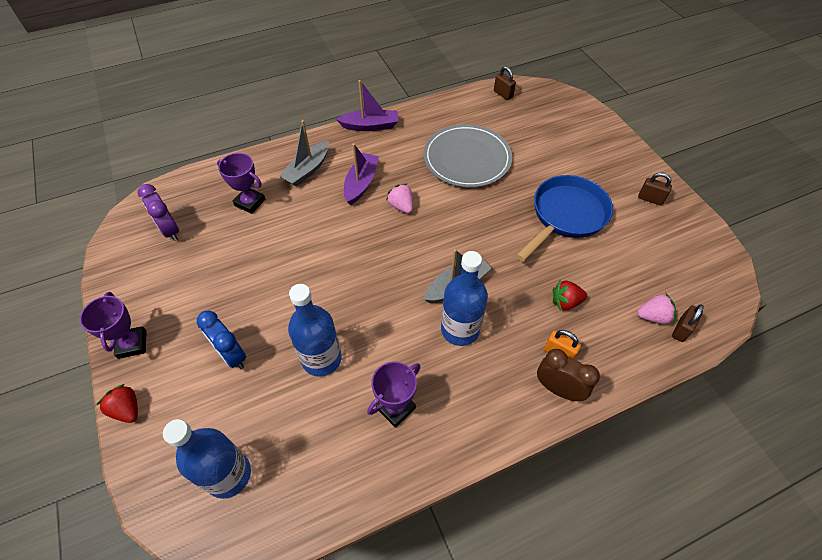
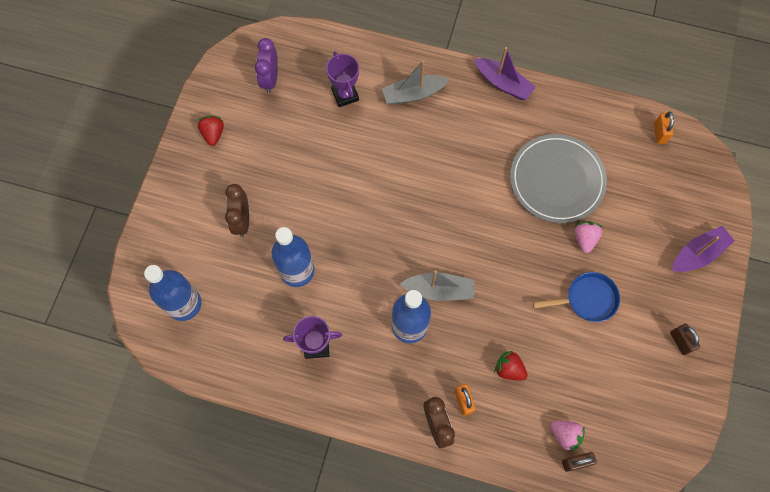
camera: 40 degrees right, 15 degrees up
(127, 409) = (155, 210): red strawberry -> red strawberry (213, 134)
(132, 344) = (186, 161): purple trophy -> none
(232, 355) = (242, 220): blue clock -> brown clock
(361, 183) = (445, 140): purple boat -> purple boat (698, 254)
(401, 206) = (459, 186): pink strawberry -> pink strawberry (584, 239)
(503, 94) = (659, 133): brown padlock -> orange padlock
(566, 216) = (587, 299): blue pan -> blue pan, size x0.63

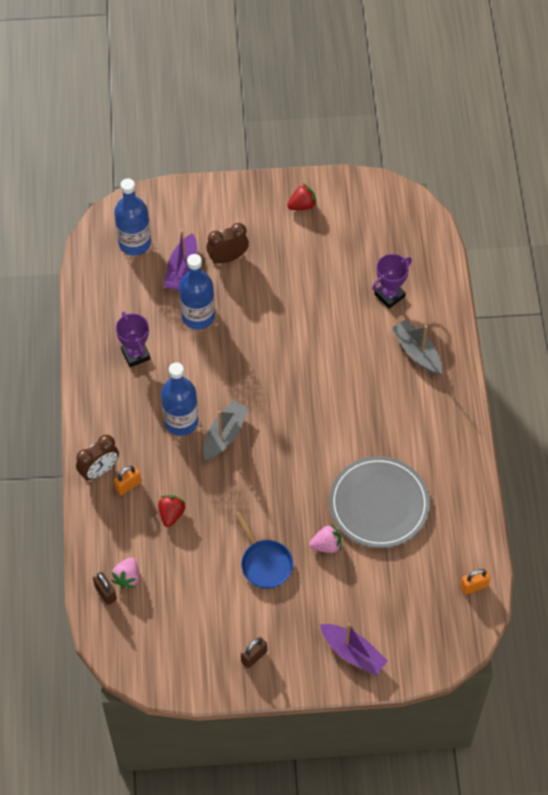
camera: 70 degrees right, 10 degrees down
(270, 79) = (378, 229): purple clock -> none
(439, 290) = (224, 435): grey boat -> grey boat turned 135 degrees counterclockwise
(503, 83) = (465, 427): purple boat -> purple boat (182, 269)

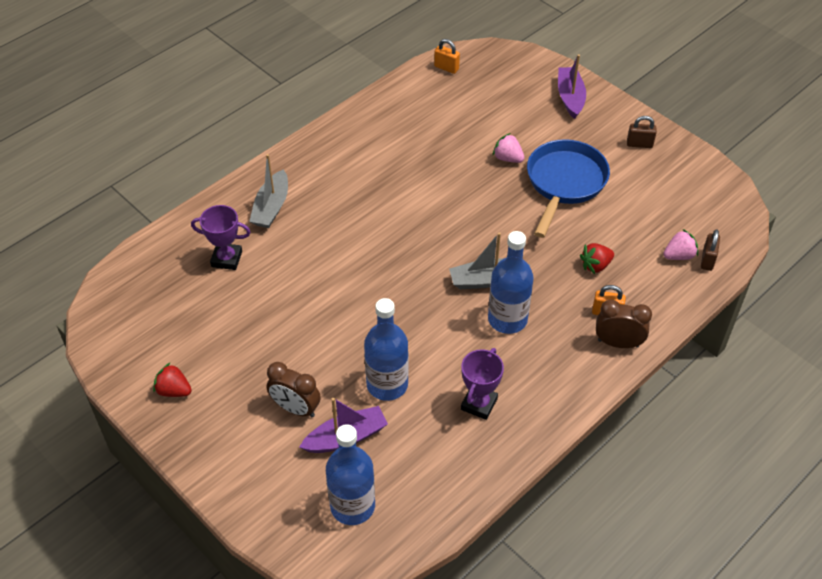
camera: 130 degrees left, 10 degrees down
(265, 563) = (564, 183): blue pan -> blue pan, size x1.58
(379, 504) = (439, 150): grey plate -> none

